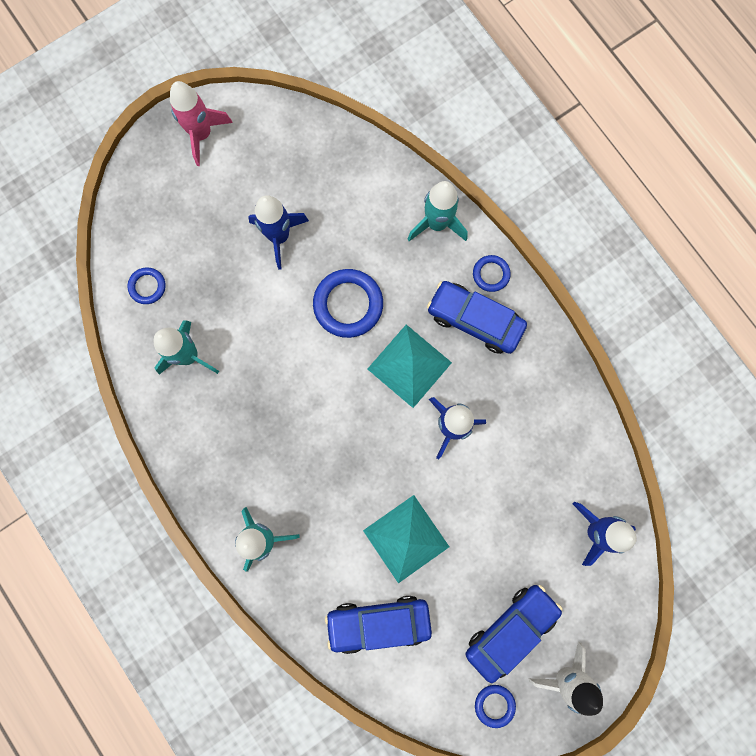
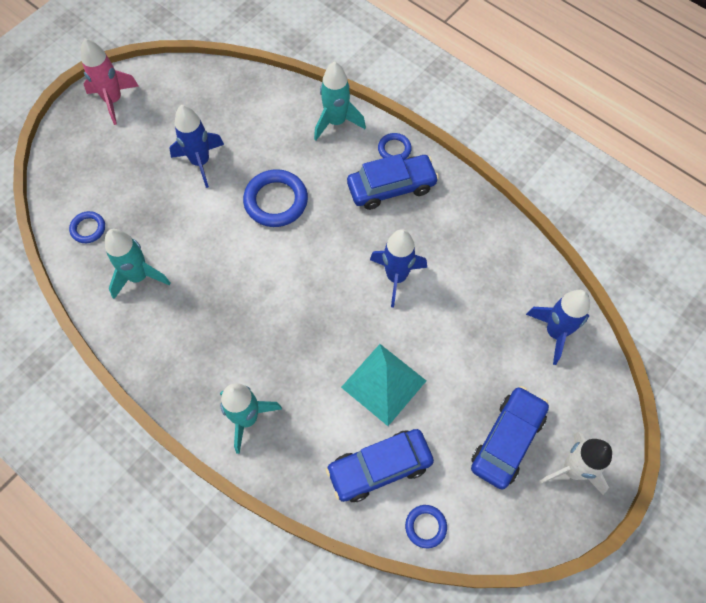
camera: 15 degrees left, 15 degrees down
(409, 366) = (344, 237): turquoise pyramid -> none
(475, 320) = (391, 187): blue car -> blue car turned 150 degrees clockwise
(494, 705) = (515, 515): blue ring -> blue ring (425, 526)

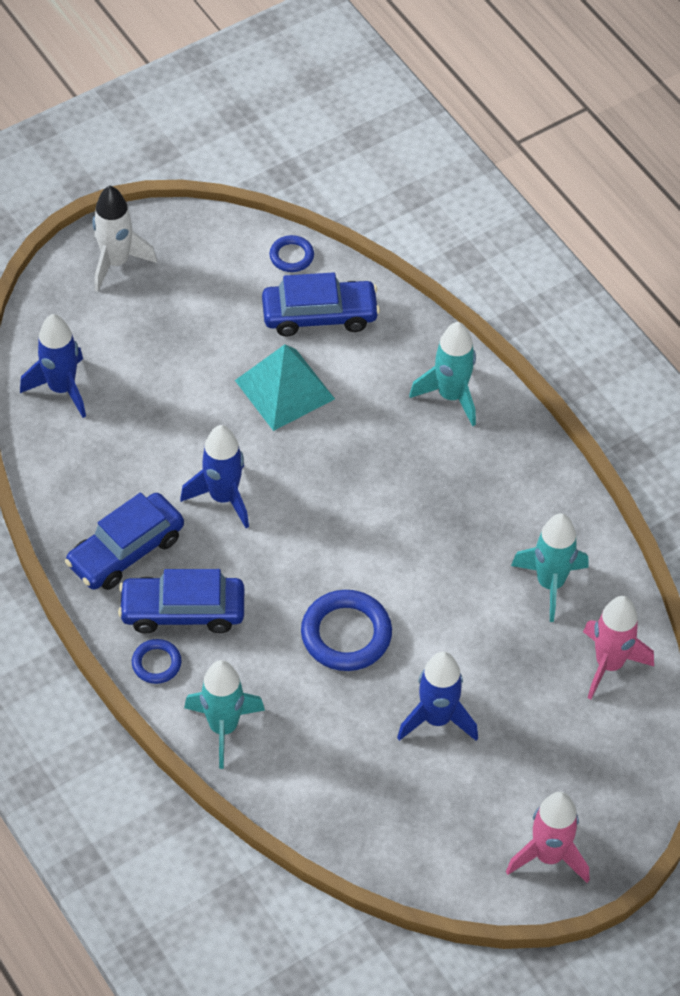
camera: 165 degrees left, 10 degrees down
(88, 229) = (609, 664): blue ring -> pink rocket
(507, 440) = (171, 304): blue car -> blue car (126, 551)

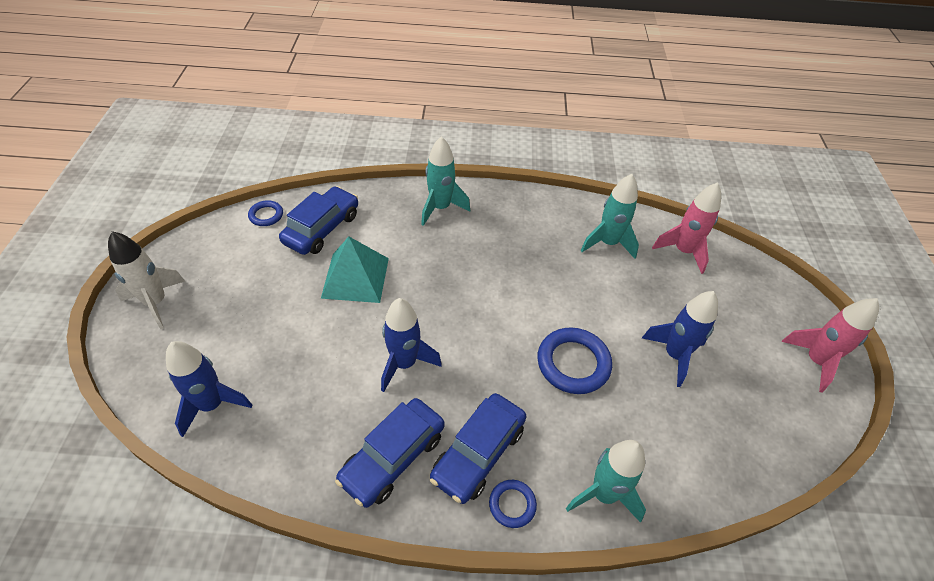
camera: 55 degrees left, 5 degrees down
(126, 551) = (393, 457): blue car -> blue car turned 45 degrees clockwise

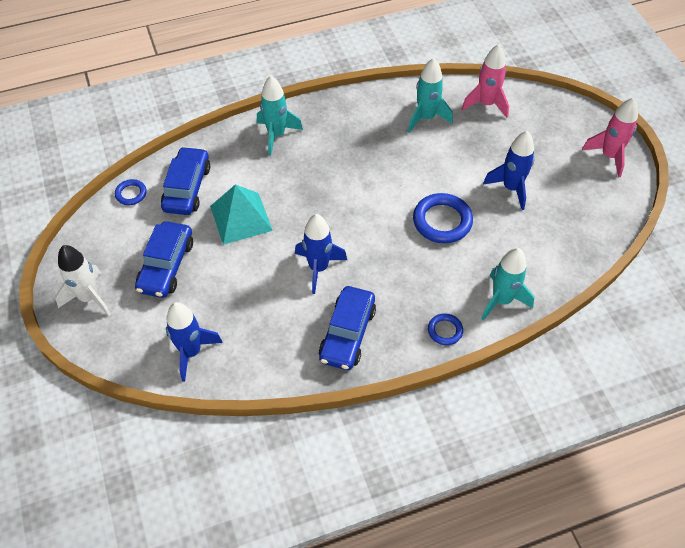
camera: 20 degrees left, 5 degrees up
(478, 453) = (405, 308): blue car -> blue car (166, 266)

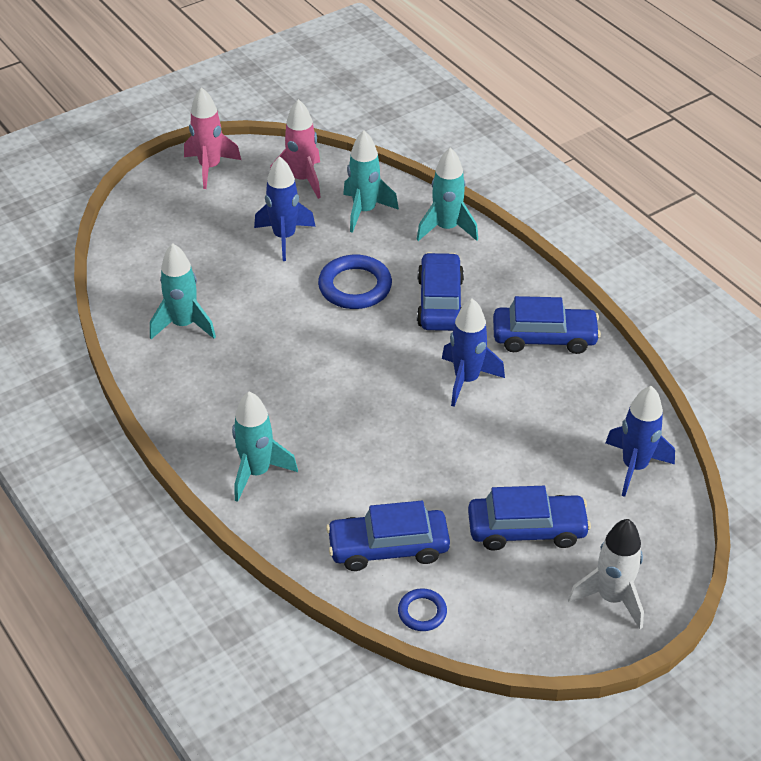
camera: 105 degrees left, 10 degrees down
(241, 218) = (419, 473): turquoise pyramid -> none
(409, 272) = (440, 302): none -> blue car
(445, 331) = (504, 264): blue ring -> none
(486, 104) = (145, 273): pink rocket -> pink rocket (302, 180)
(535, 247) = (364, 211): none -> turquoise rocket

